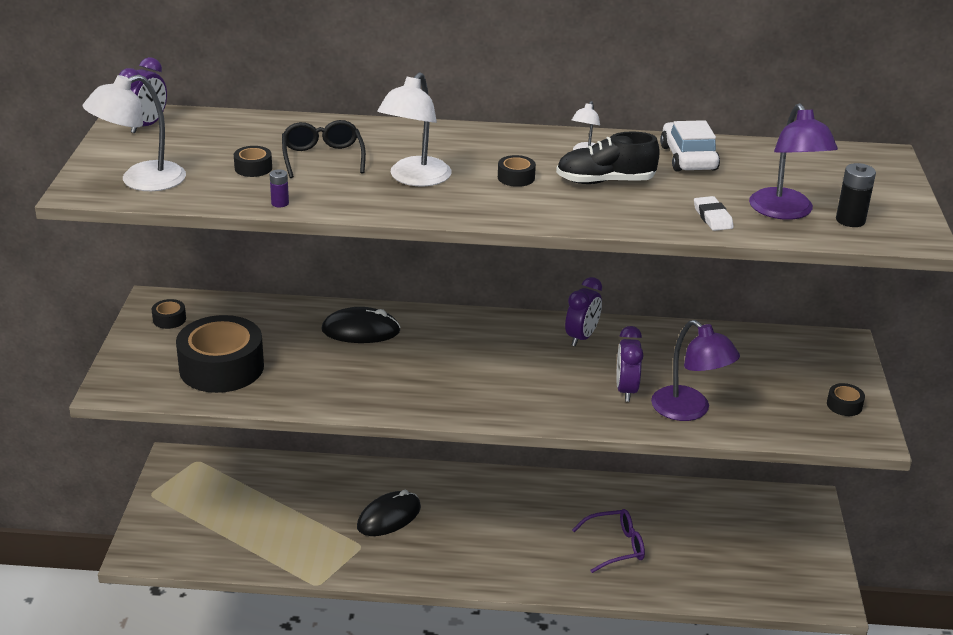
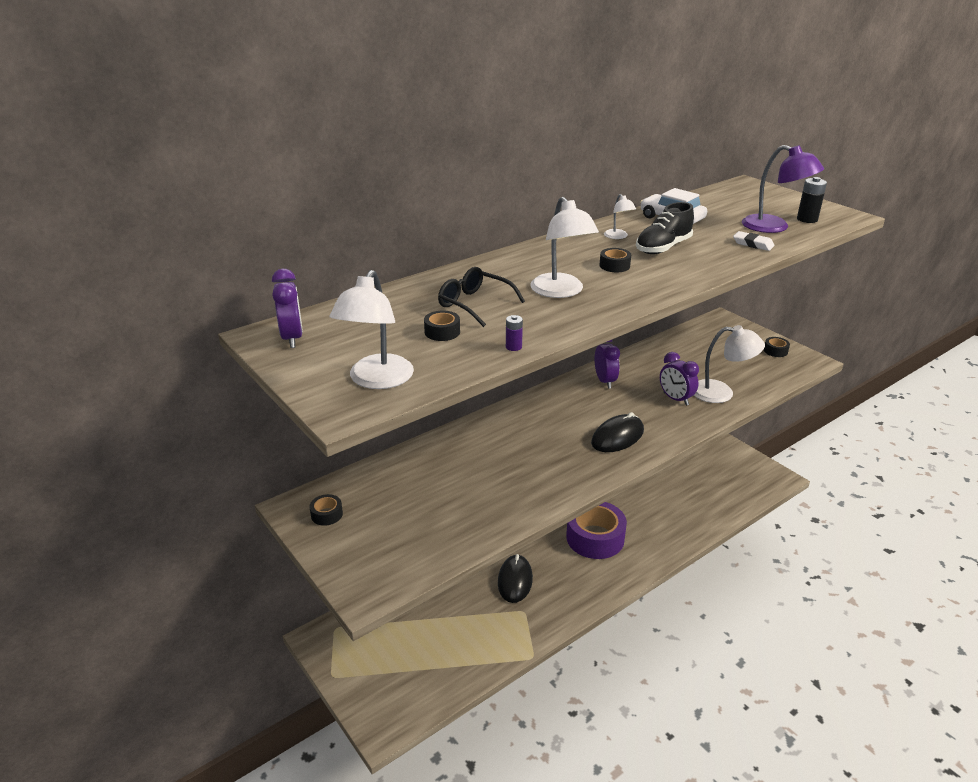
camera: 40 degrees left, 0 degrees up
(221, 367) = (423, 527): black tape -> none
(361, 331) = (475, 446): black mouse -> black mouse (617, 437)
(519, 529) = (595, 538): none -> purple tape
(616, 546) = (654, 514): purple glasses -> none
(689, 410) = (721, 393): purple lamp -> white lamp

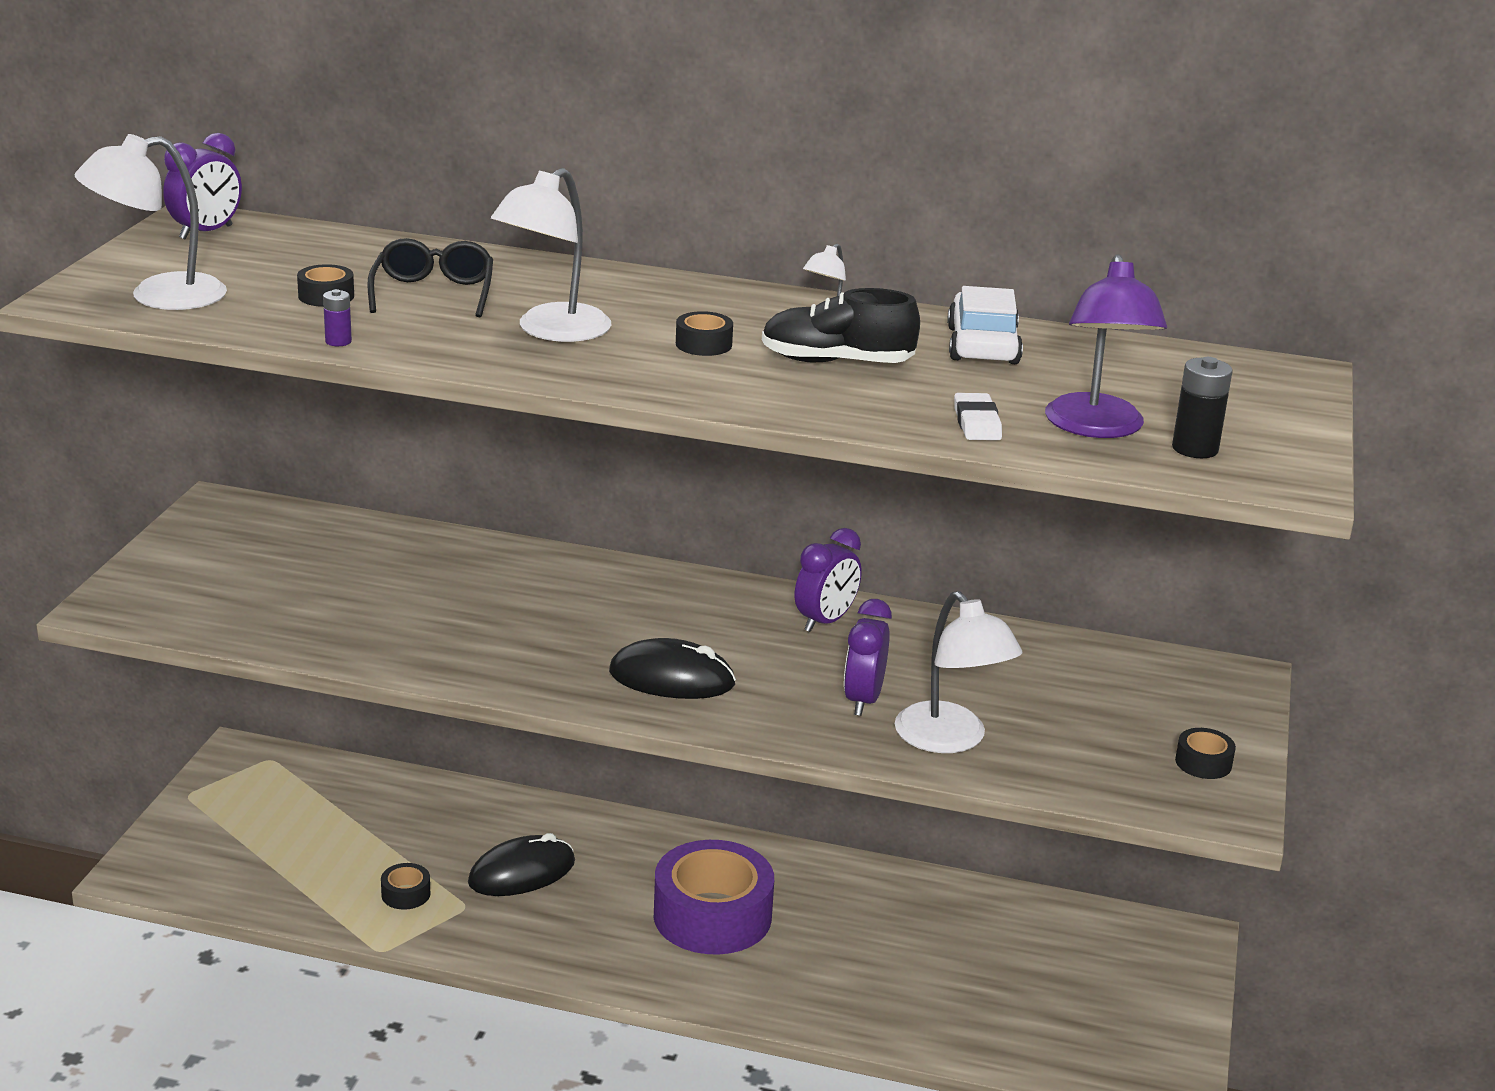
camera: 50 degrees right, 5 degrees down
(327, 514) = (228, 529): black tape -> black tape (406, 894)

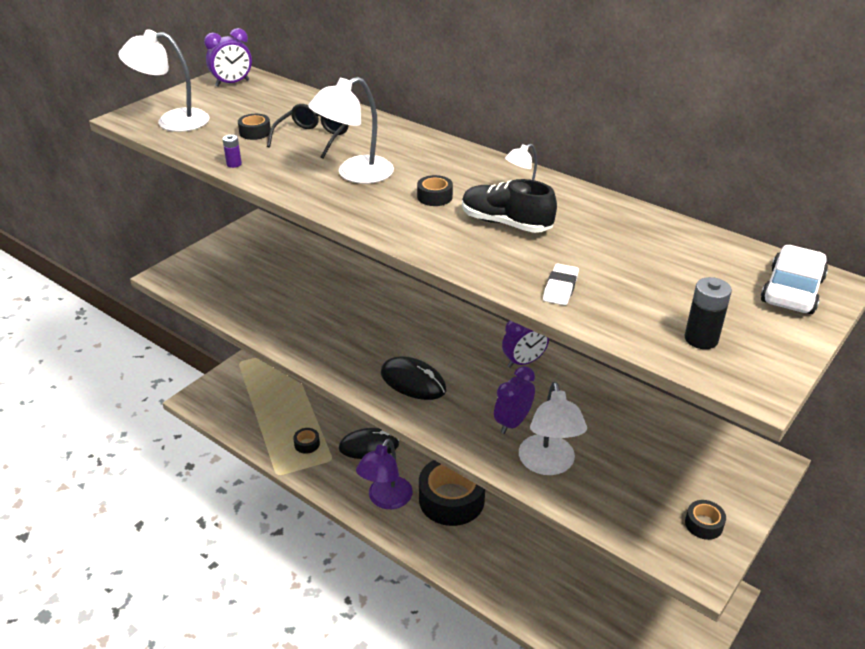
camera: 25 degrees right, 10 degrees up
(712, 916) = (451, 499): purple tape -> black tape
(982, 345) = (612, 225): white car -> white car (792, 290)
(1096, 428) = (641, 307): purple lamp -> purple lamp (386, 500)

